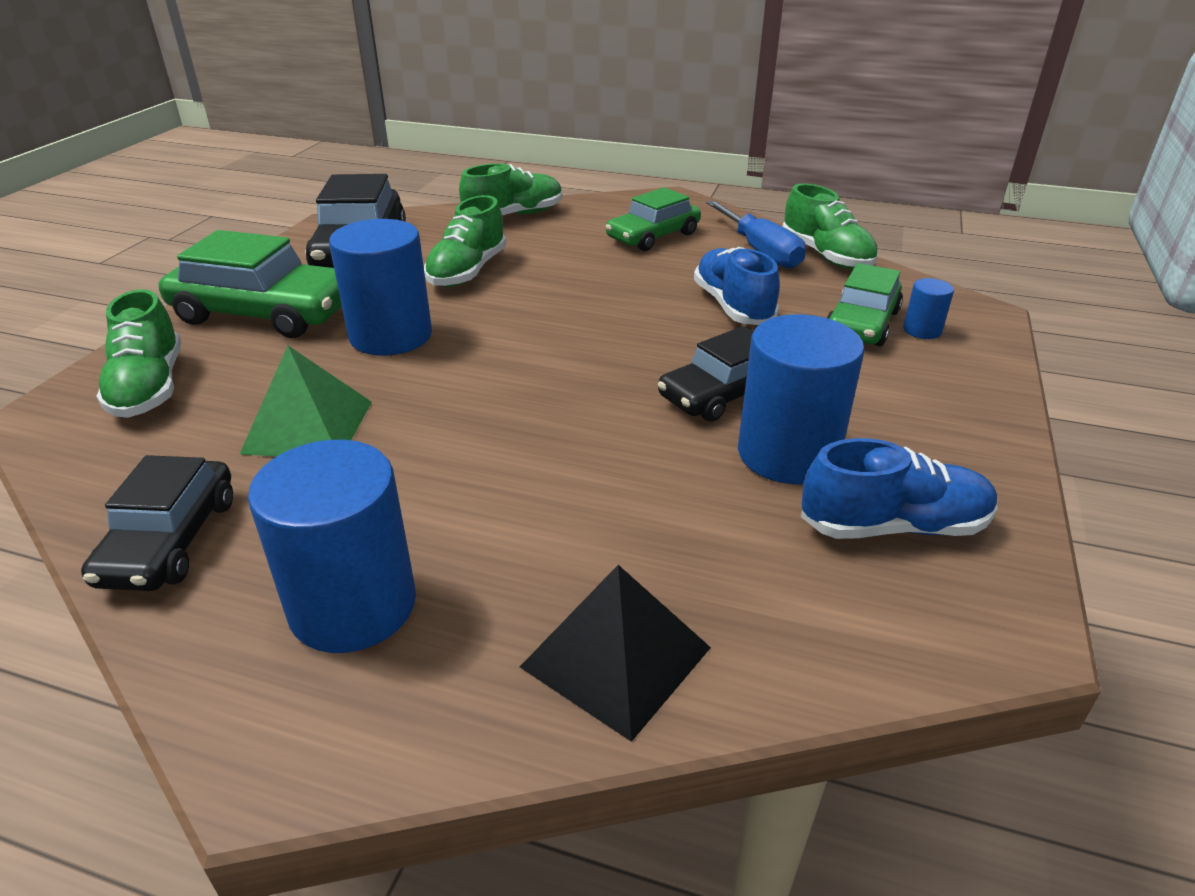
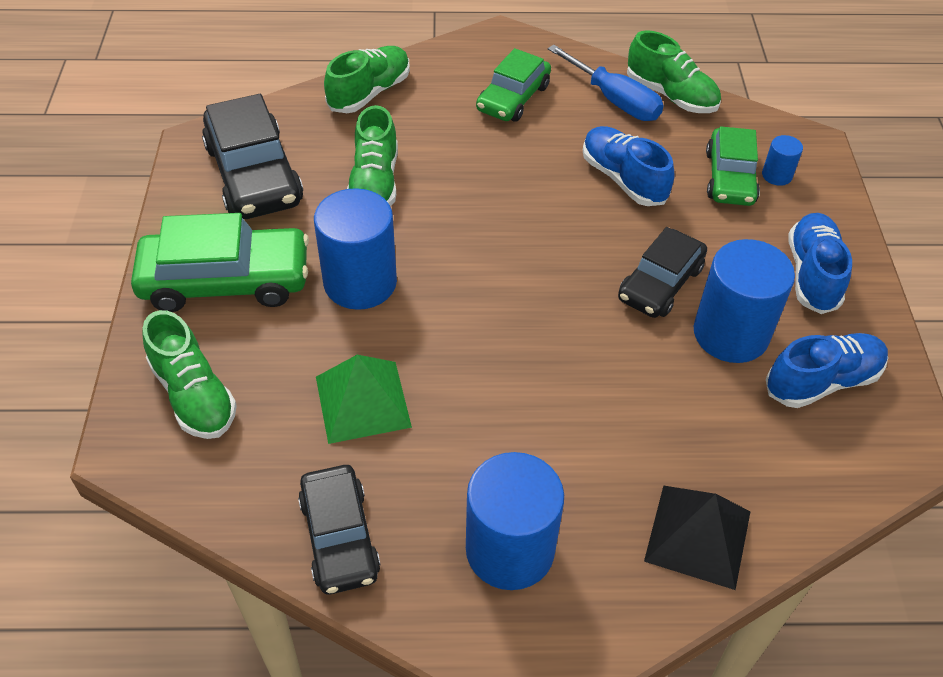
camera: 20 degrees left, 15 degrees up
(928, 420) = (812, 274): none -> blue shoe

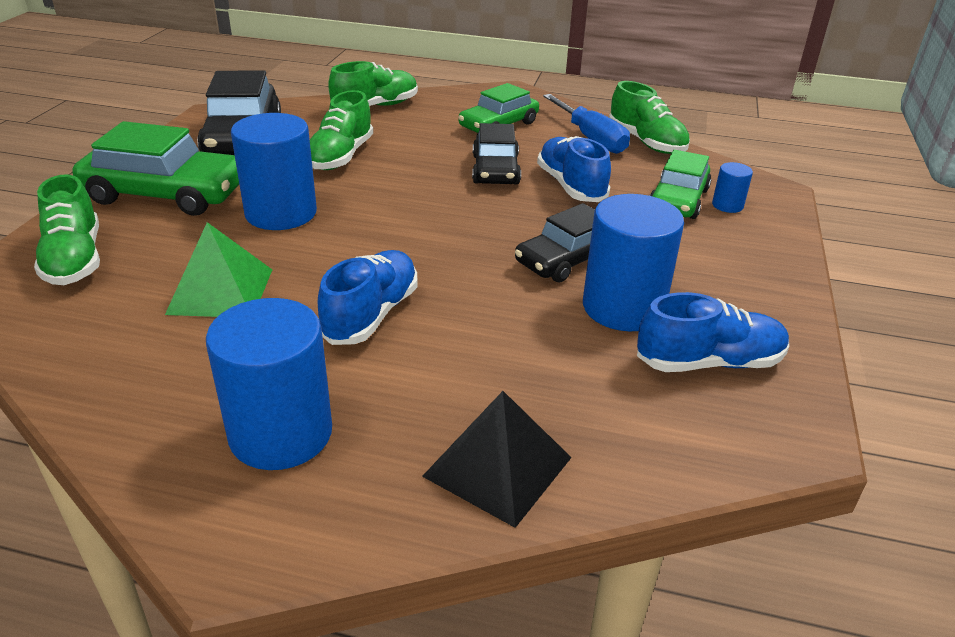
camera: 15 degrees right, 15 degrees down
(339, 537) = (117, 386): black car -> black car (495, 170)
(812, 274) = (734, 278): blue shoe -> blue shoe (371, 314)

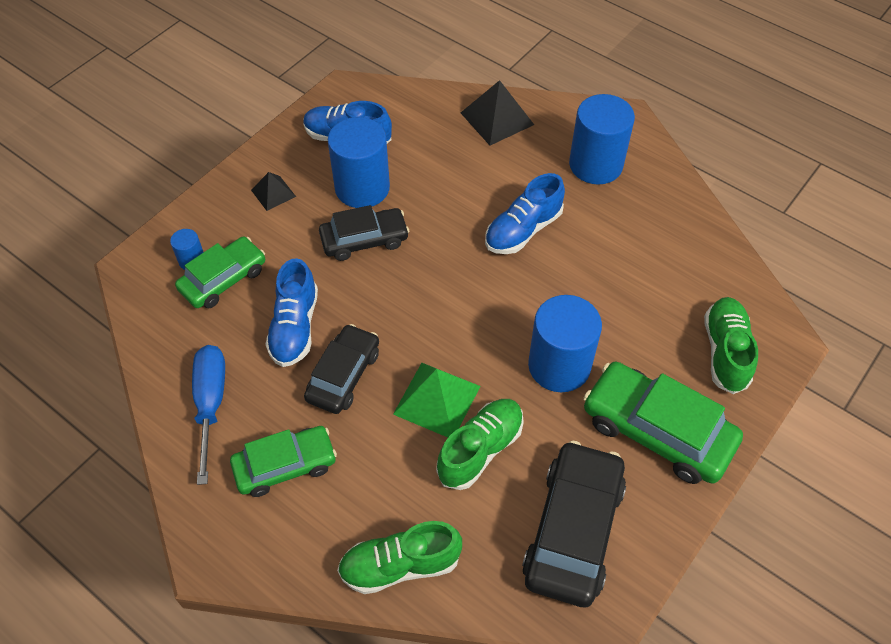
camera: 155 degrees left, 20 degrees up
(220, 291) = (618, 282): green pyramid -> green pyramid (437, 400)
(646, 142) = (163, 377): green shoe -> none
(724, 275) = (273, 193): none -> black pyramid

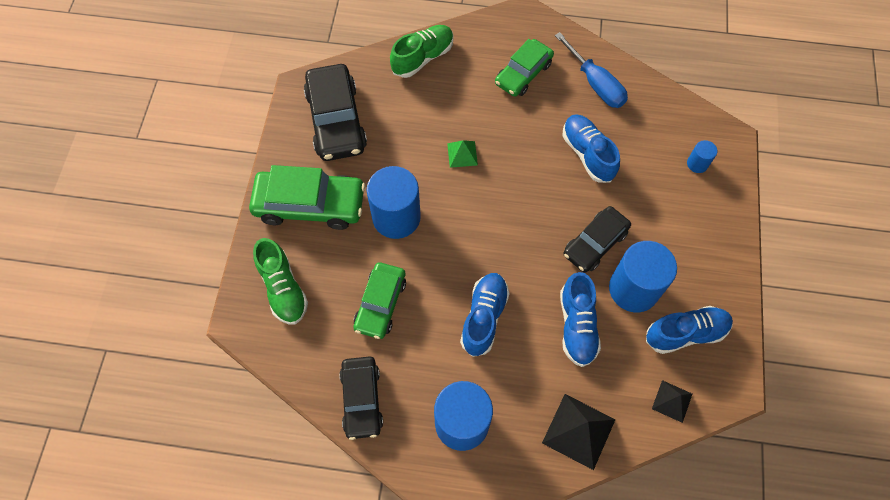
camera: 150 degrees right, 10 degrees up
(223, 279) = (663, 161): green car -> green car (380, 304)
(273, 193) = (694, 247): black pyramid -> black pyramid (672, 401)
(343, 375) = (531, 140): black car -> black car (361, 399)
(437, 400) = (462, 154): green pyramid -> green pyramid, size x0.59
(439, 185) = (577, 326): none -> blue shoe
(480, 450) = (416, 138): green shoe -> none

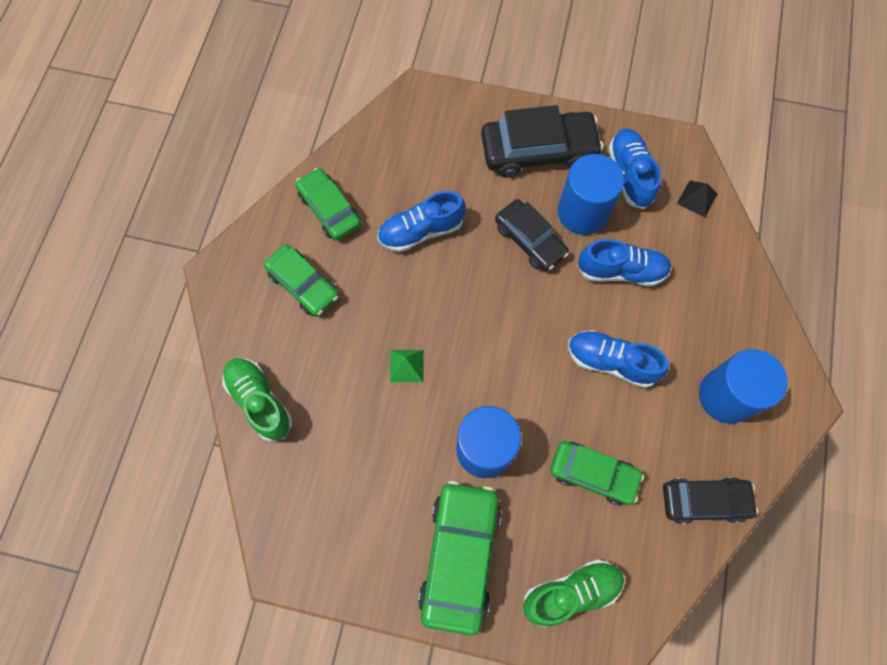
camera: 85 degrees left, 5 degrees up
(336, 120) = (339, 519): black car -> black car (538, 151)
(579, 431) = (729, 285): black pyramid -> none
(595, 83) = (329, 209): blue screwdriver -> green car
(697, 164) = (444, 129): blue cylinder -> none

